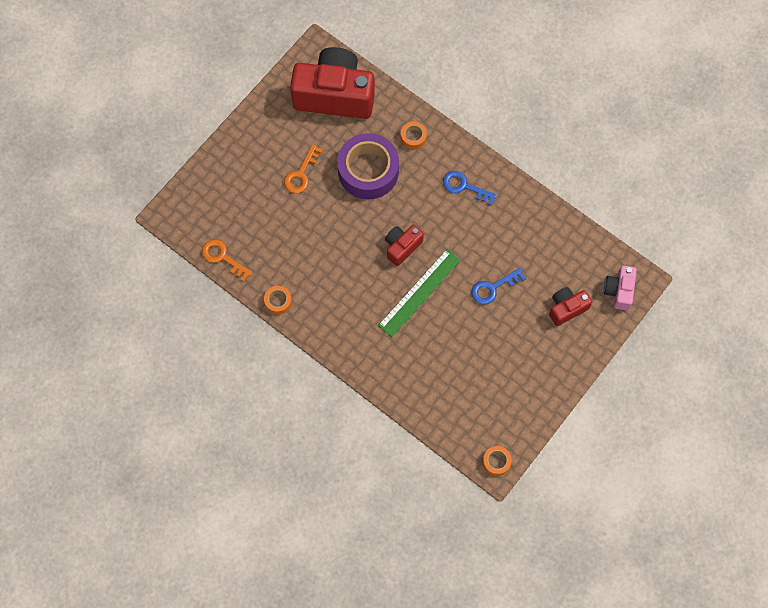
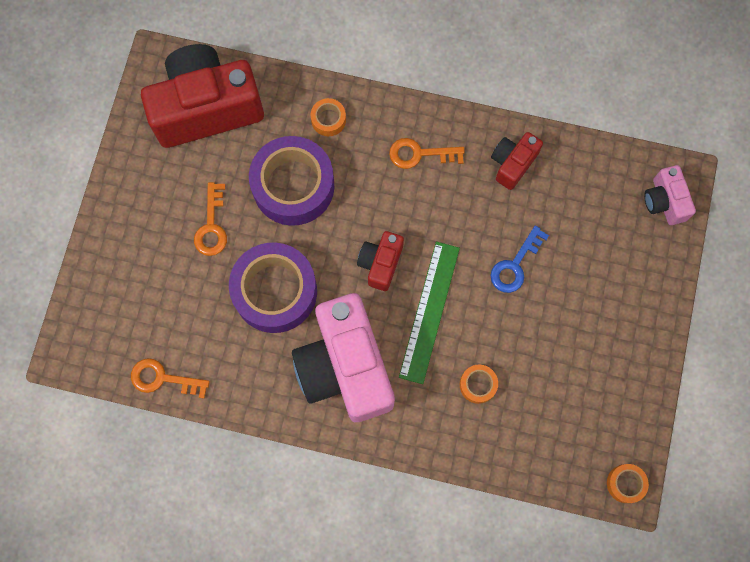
camera: 25 degrees left, 5 degrees up
(278, 301) = (260, 404): orange tape -> orange tape (478, 385)
(323, 234) = (275, 291): none -> purple tape
(345, 303) = (345, 367): none -> pink camera
(464, 187) = (420, 154): blue key -> orange key
(566, 308) = (614, 251): red camera -> red camera (512, 163)

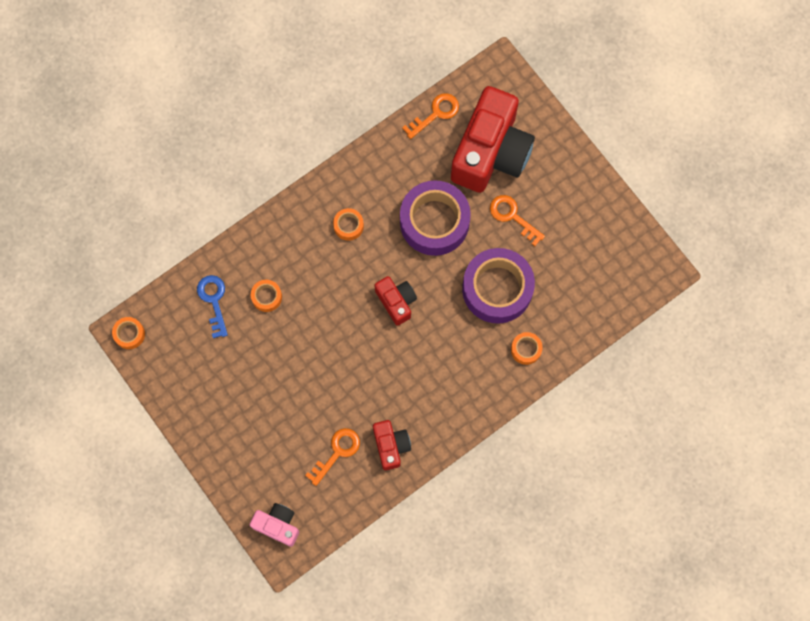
camera: 130 degrees right, 0 degrees up
(206, 108) = (601, 276): red camera -> red camera (491, 152)
(345, 367) = (348, 226): pink camera -> orange tape
(420, 154) = (450, 389): orange key -> orange key (337, 452)
(429, 311) = (339, 306): green ruler -> none
(515, 265) = (321, 387): blue key -> blue key (213, 301)

